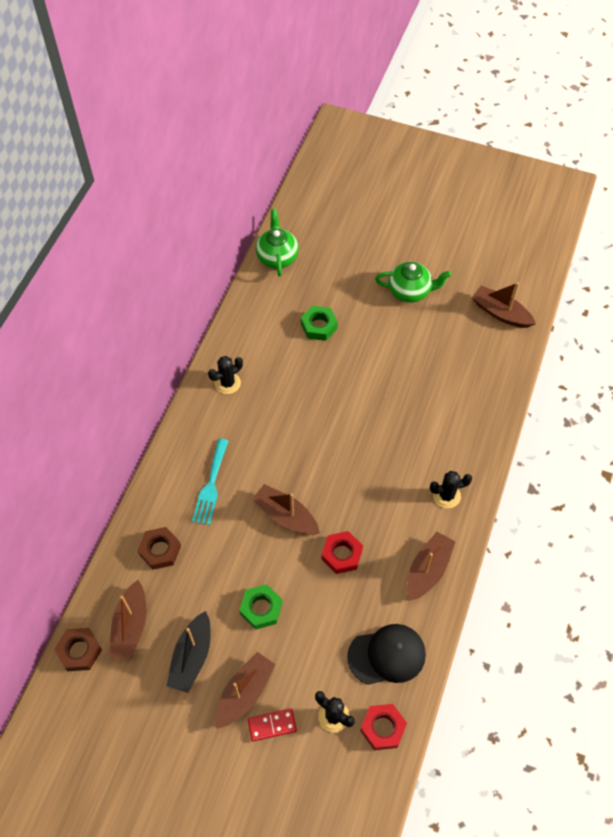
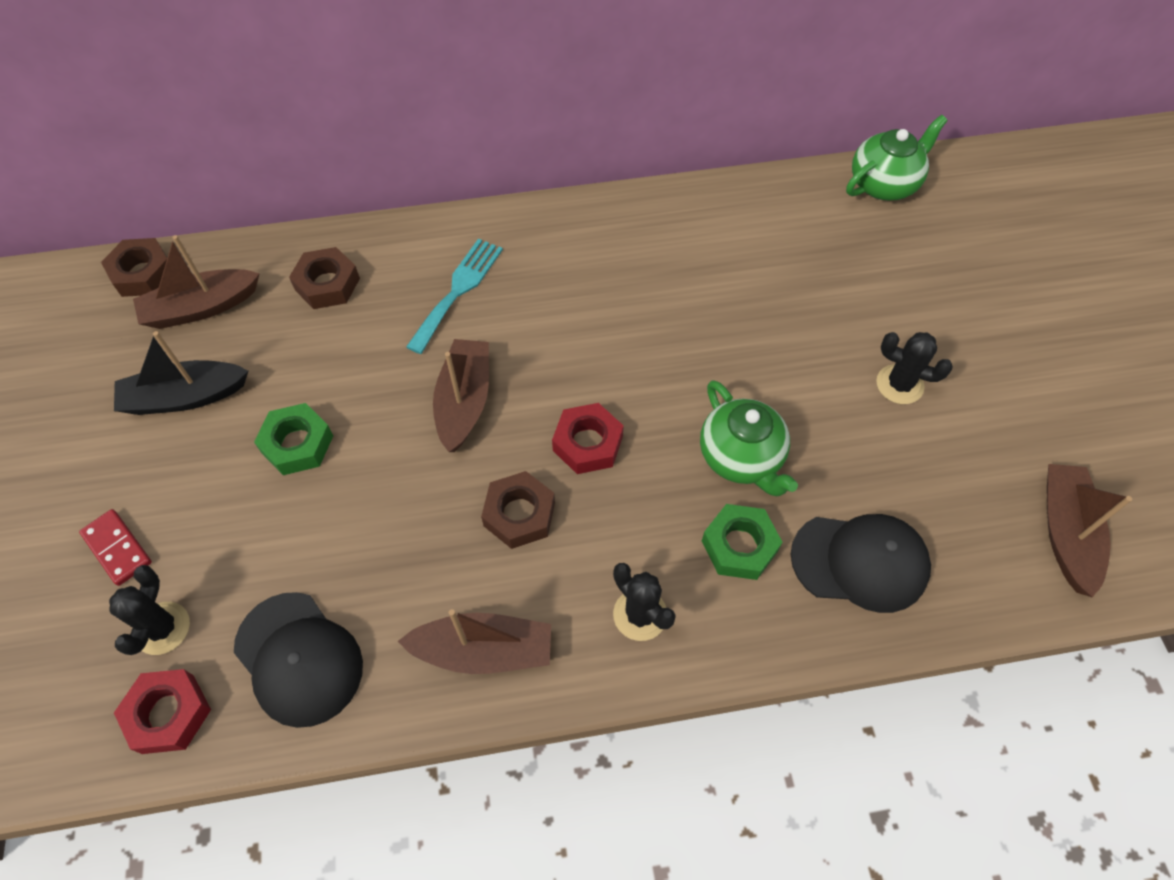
camera: 60 degrees right, 0 degrees up
(211, 485) = (458, 290): turquoise fork -> turquoise fork turned 135 degrees clockwise
(227, 383) = (631, 230): black cactus -> black cactus (899, 384)
(244, 693) = (155, 488): brown boat -> none
(319, 326) = (812, 288): green nut -> green nut (739, 546)
(342, 554) = (441, 507): red nut -> red nut (587, 443)
(366, 521) = (519, 514): none -> brown nut
(410, 291) = (982, 376): green teapot -> green teapot (741, 457)
(470, 395) = (860, 562): none -> black cap

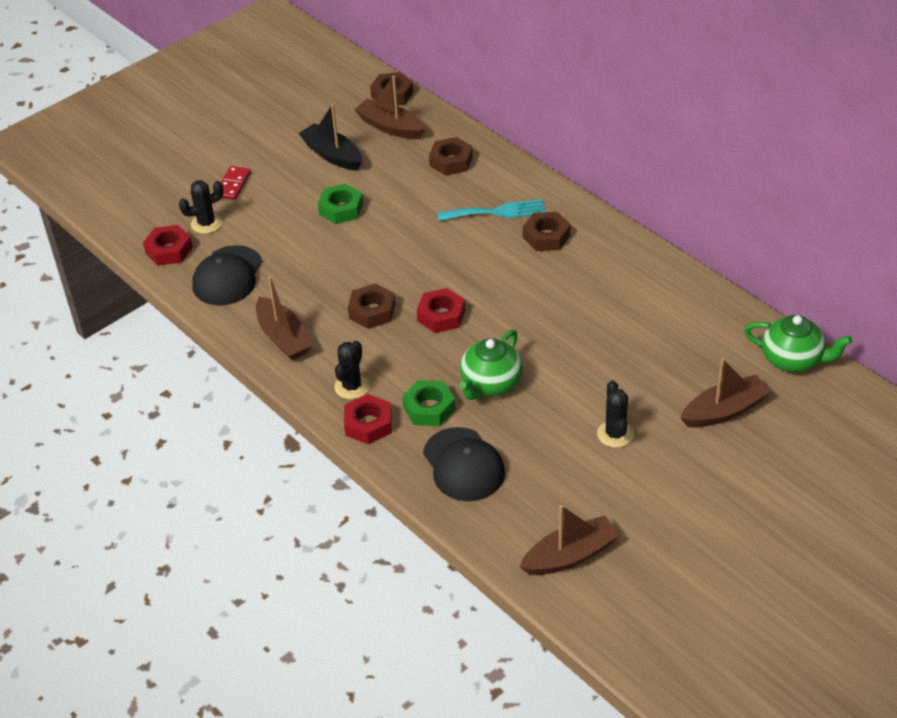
camera: 60 degrees right, 15 degrees down
(464, 401) = (423, 254): brown boat -> brown boat (724, 411)
(540, 270) = (546, 236): none -> brown nut
(722, 632) = (368, 424): none -> red nut

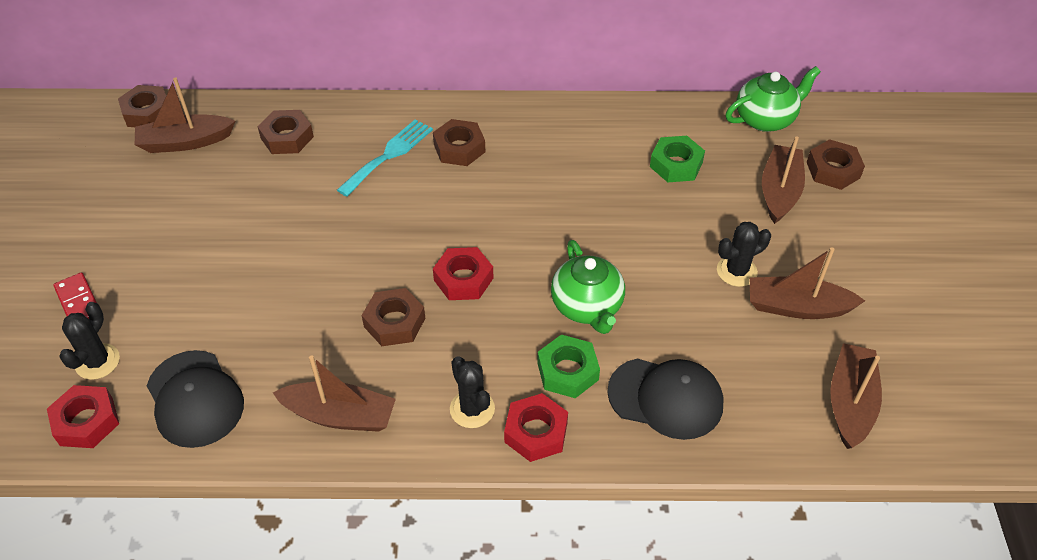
camera: 50 degrees left, 5 degrees up
(332, 155) = (156, 203): black boat -> none
(341, 209) = (233, 248): green nut -> green nut (676, 164)
(615, 434) = (736, 271): black cactus -> black cactus turned 60 degrees counterclockwise
(622, 483) = (797, 307): none -> brown boat
(788, 426) = (833, 170): none -> brown nut

